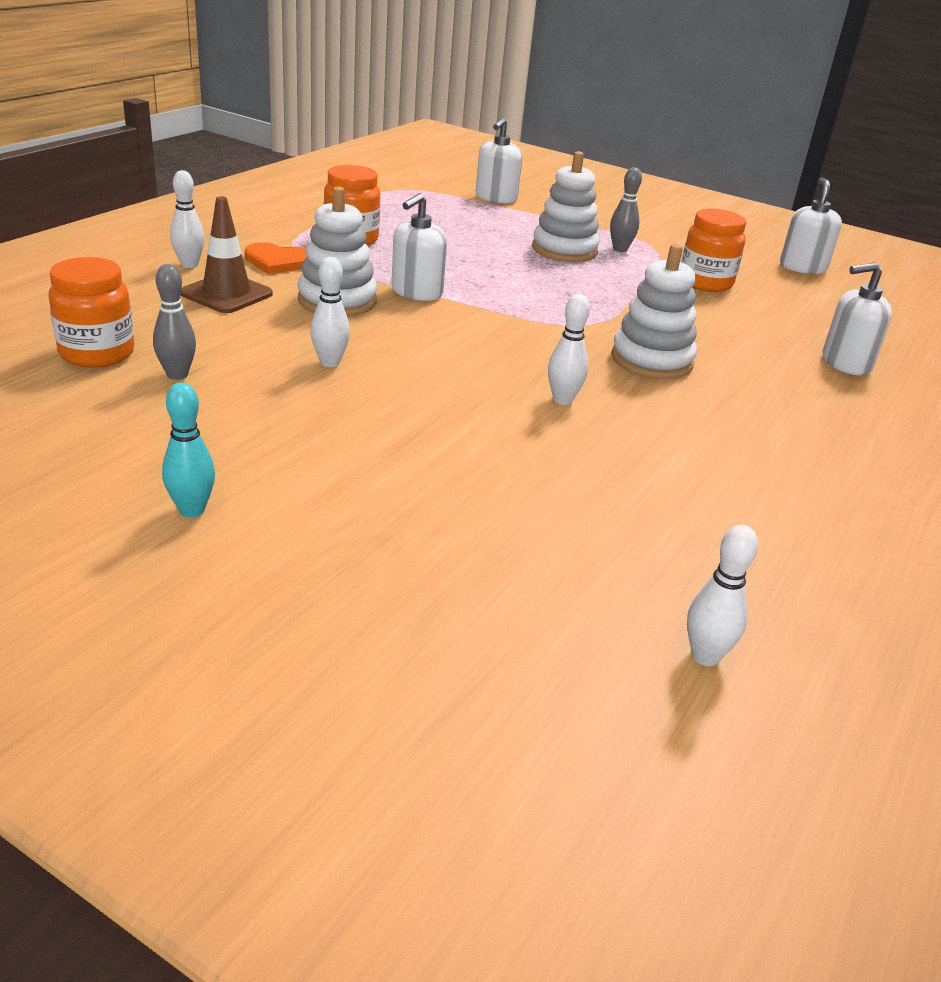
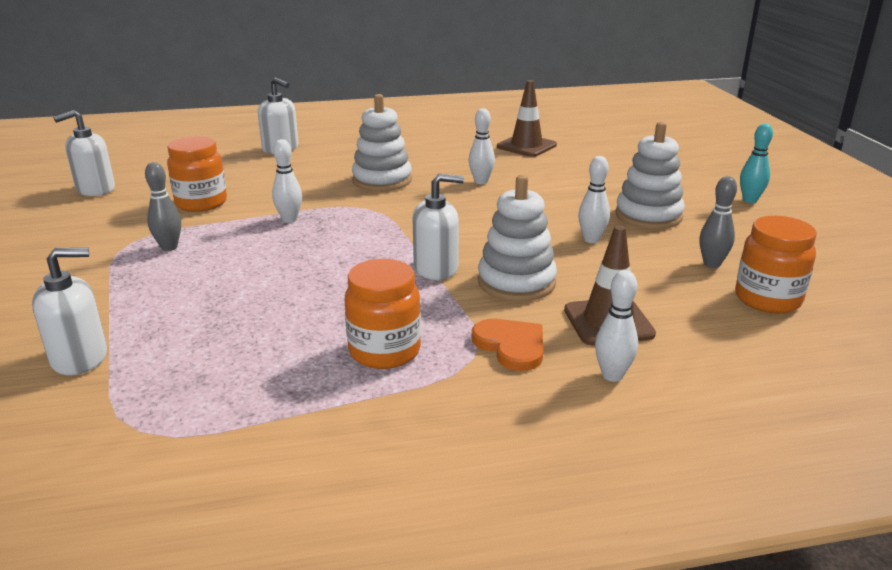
camera: 130 degrees left, 5 degrees down
(564, 250) = (216, 263): white stacking toy -> white stacking toy (648, 216)
(647, 502) = (526, 146): none -> brown traffic cone
(705, 656) = (588, 121): white bowling pin -> white bowling pin (289, 219)

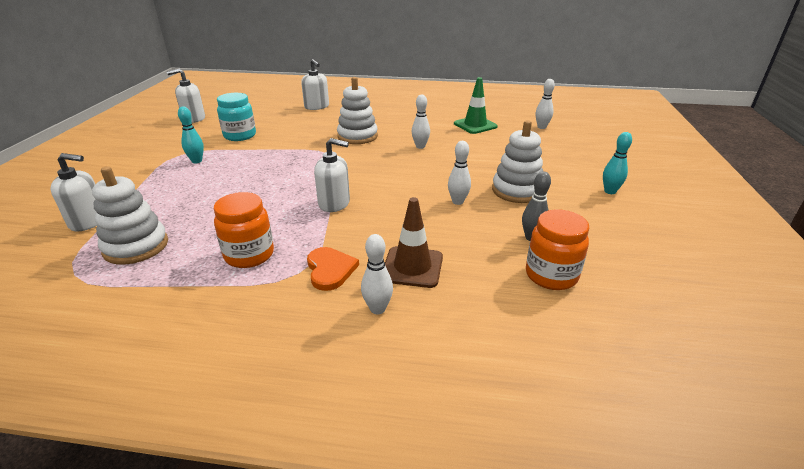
camera: 20 degrees right, 5 degrees up
(169, 247) = (197, 161): grey bowling pin -> turquoise bowling pin
(201, 203) = (240, 136): orange jar -> turquoise jar
(289, 219) = (278, 154): white bowling pin -> white bowling pin (541, 127)
(516, 282) = (376, 224): white stacking toy -> white stacking toy (136, 246)
(526, 146) = (475, 125): brown traffic cone -> green traffic cone

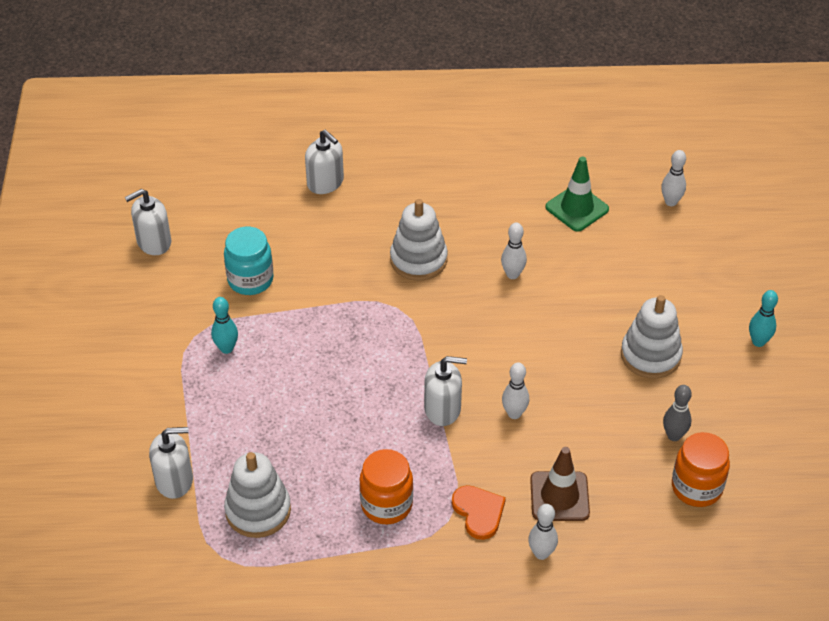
camera: 10 degrees left, 15 degrees up
(458, 202) = (585, 386): white bowling pin -> white bowling pin (514, 413)

